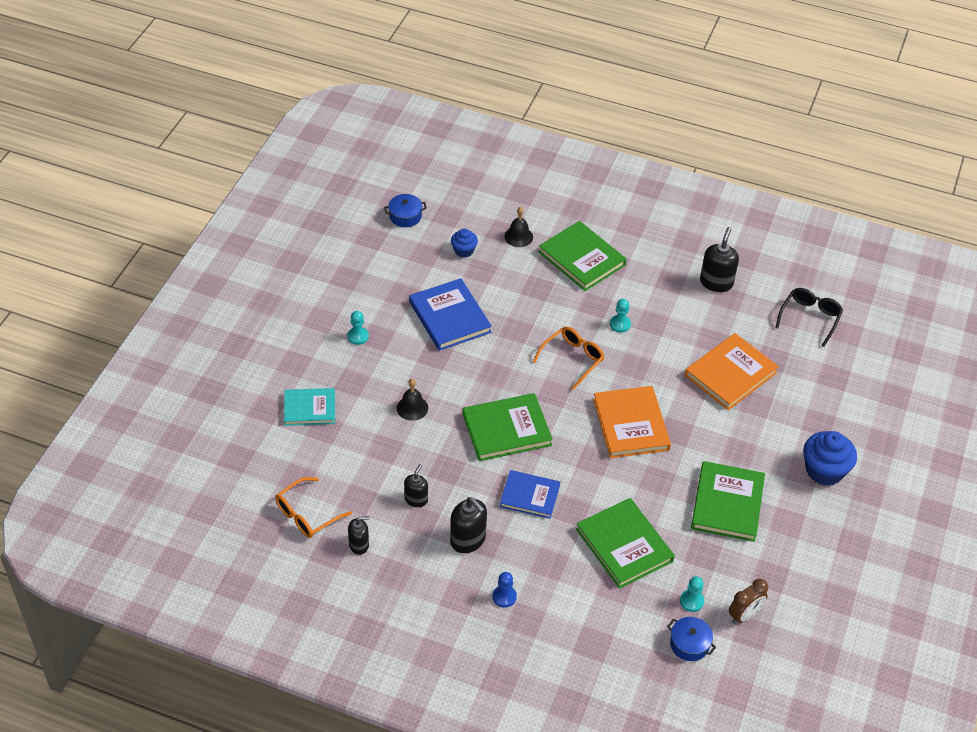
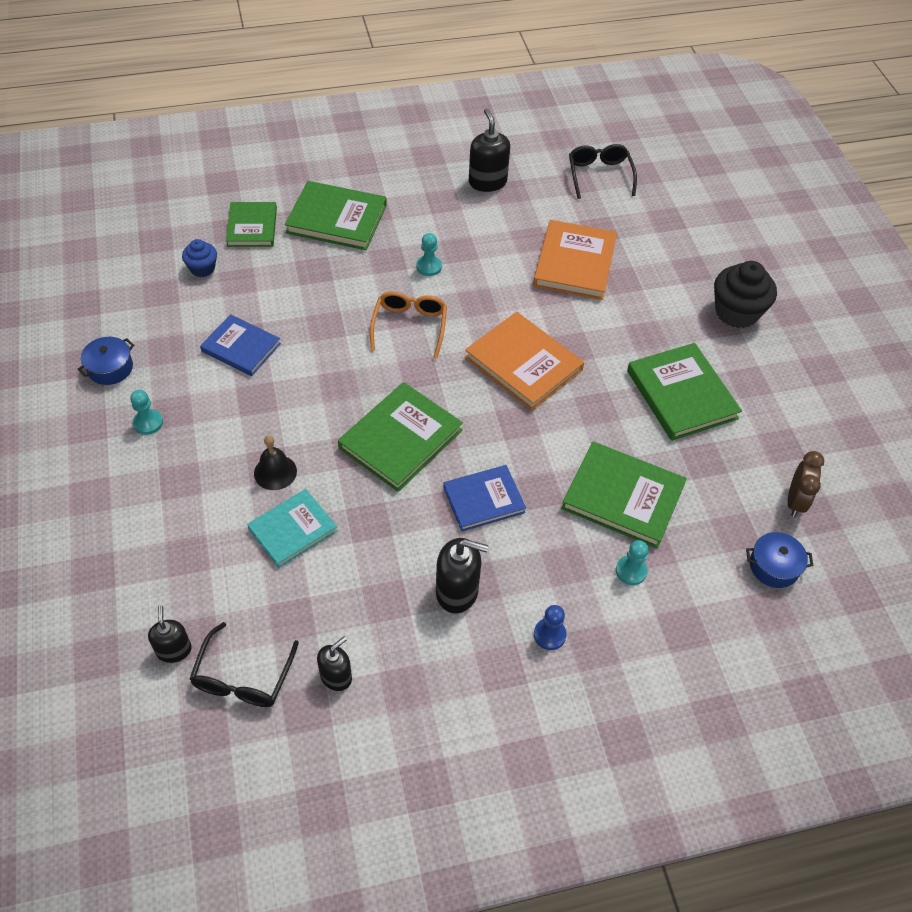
camera: 35 degrees left, 5 degrees up
(307, 514) = (243, 677): orange glasses -> black glasses
(309, 408) = (150, 540): turquoise book -> turquoise book (292, 530)
(405, 216) = (106, 262): blue pot -> blue pot (110, 368)
(416, 499) = (361, 578): black soap dispenser -> black soap dispenser (174, 650)
(449, 317) = (241, 347): blue book -> blue book, size x0.66
(518, 236) = (252, 227): black bell -> green book
(691, 601) = (736, 518): turquoise pawn -> turquoise pawn (631, 571)
(824, 470) = (736, 312): blue cupcake -> black cupcake

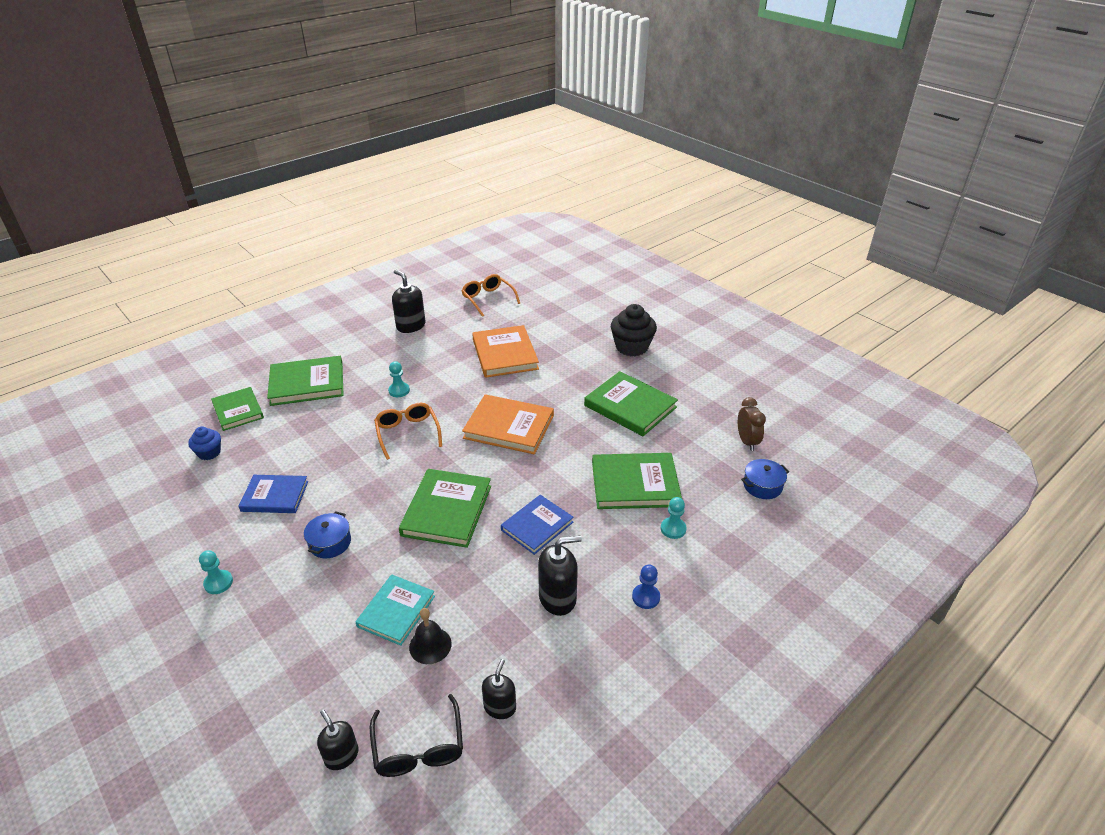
camera: 25 degrees left, 15 degrees down
(110, 368) = (159, 555): blue pot -> blue pot (330, 543)
(275, 472) = (356, 574): black bell -> black bell (430, 645)
(599, 175) = (488, 299): black glasses -> orange glasses

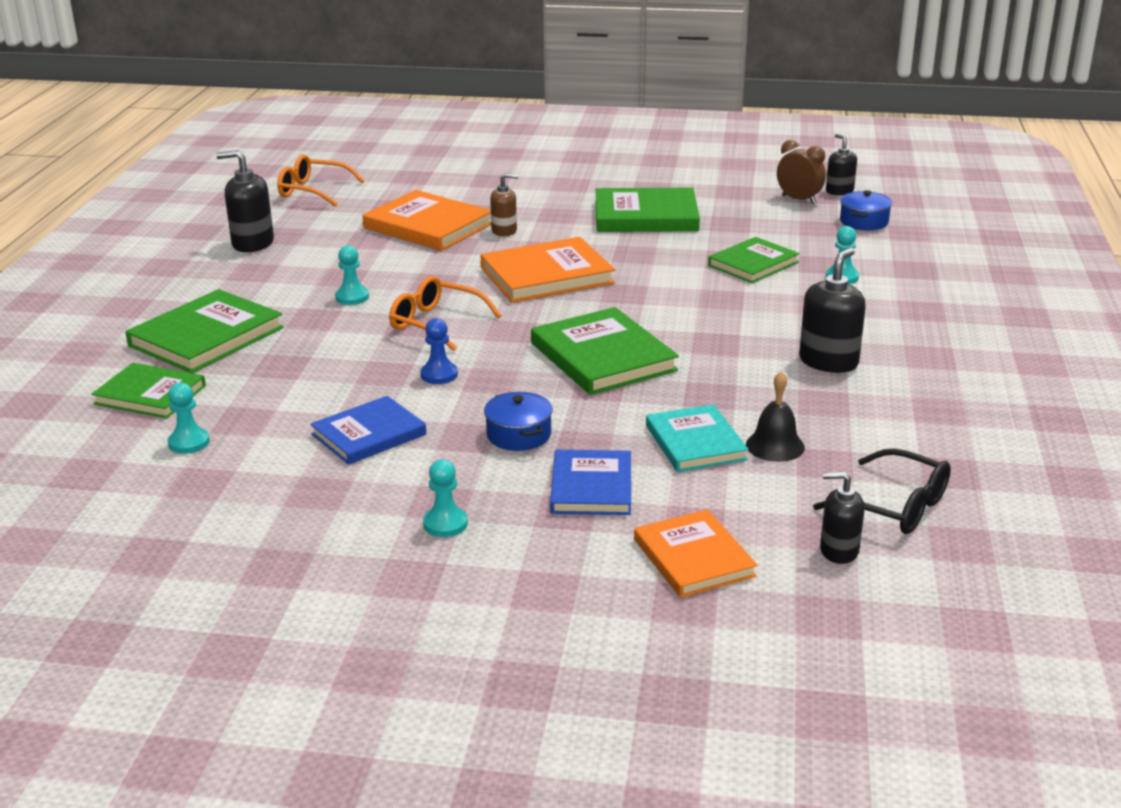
camera: 40 degrees left, 10 degrees down
(209, 453) = (189, 442): blue cupcake -> turquoise pawn
(274, 698) = (693, 558): none -> orange book
(500, 707) = (913, 447): black soap dispenser -> black soap dispenser (839, 191)
(536, 378) = (504, 231): none -> brown soap dispenser
(537, 526) = (717, 328): blue book -> blue book (591, 487)
(631, 347) = (563, 175): black cupcake -> none
(635, 484) = (753, 264): green book -> green book, size x0.66
(646, 597) = (900, 326): blue pawn -> blue pawn (439, 375)

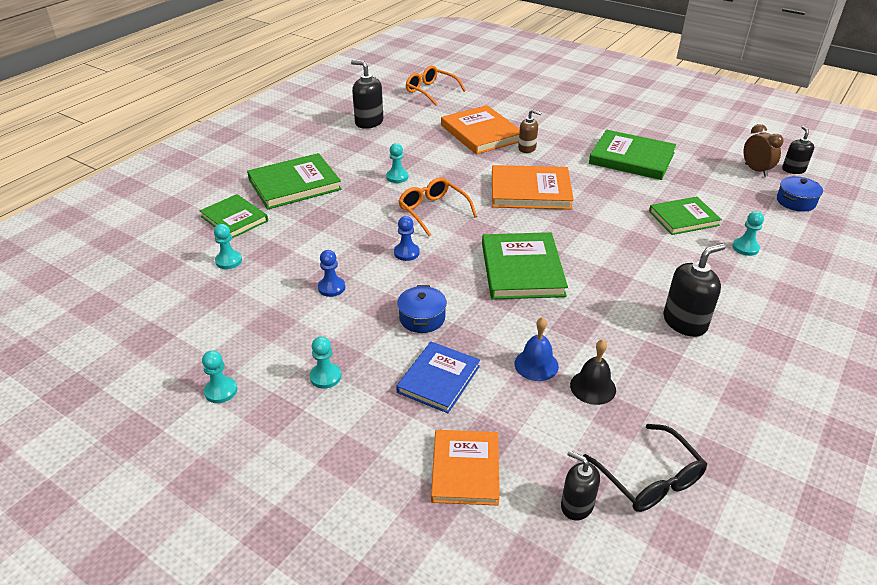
camera: 25 degrees right, 10 degrees up
(315, 577) = (221, 391): none -> turquoise pawn
(369, 434) = (331, 287): blue book -> blue pawn
(695, 442) = (536, 364): turquoise book -> blue bell

